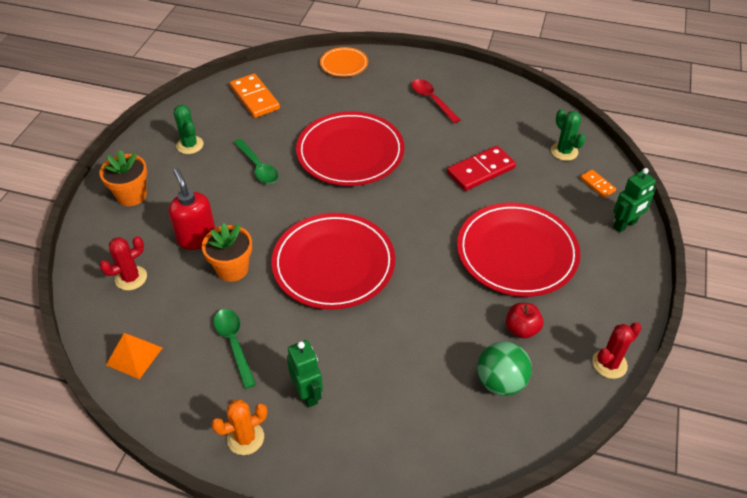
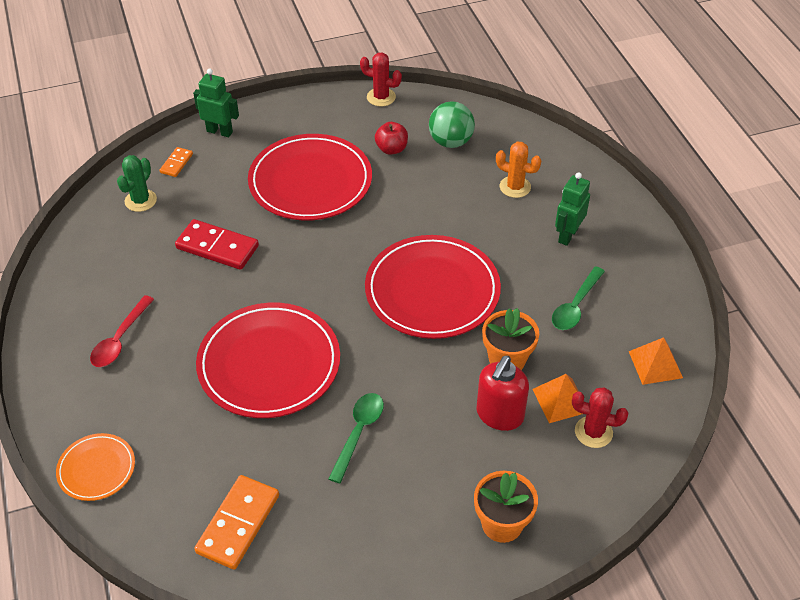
camera: 125 degrees left, 0 degrees up
(171, 277) = (560, 400): none -> orange pyramid
(190, 145) = (378, 530): green cactus -> none
(245, 438) = (636, 248): orange cactus -> orange cactus (515, 187)

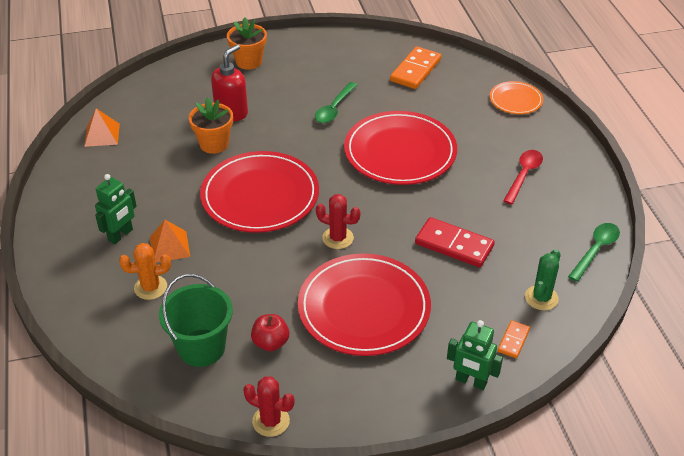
camera: 175 degrees left, 5 degrees down
(450, 142) = (201, 348): green ball -> green bucket
(515, 187) = (150, 287): orange cactus -> orange cactus turned 45 degrees counterclockwise
(560, 400) = (184, 118): orange pyramid -> orange pyramid (169, 246)
(575, 306) = (143, 177): green spoon -> green spoon (596, 250)
(593, 432) = (169, 100): red cactus -> red cactus (338, 238)

